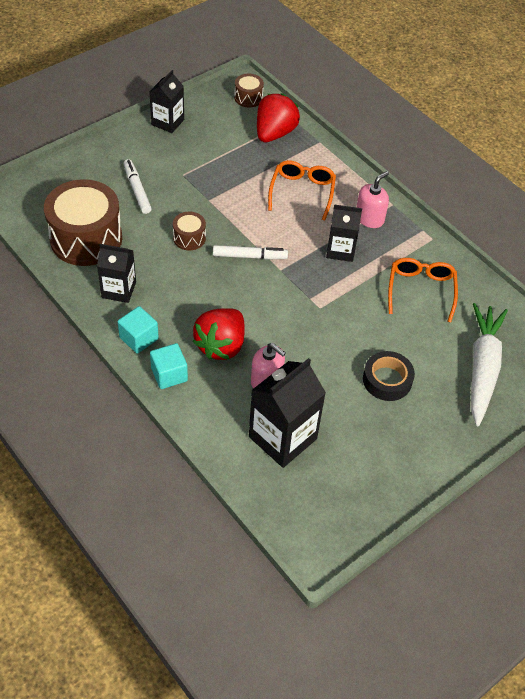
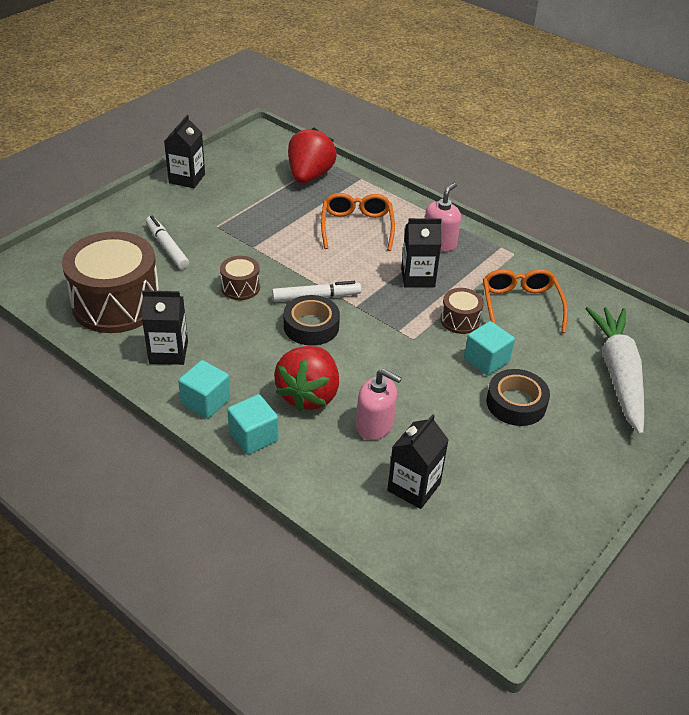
camera: 10 degrees left, 10 degrees down
(238, 283) = (311, 326): none -> black tape
(248, 98) = (271, 147): brown drum -> brown drum (460, 320)
(282, 438) = (414, 487): black carton -> black carton, size x0.63
(375, 337) = (486, 360): none -> turquoise cube

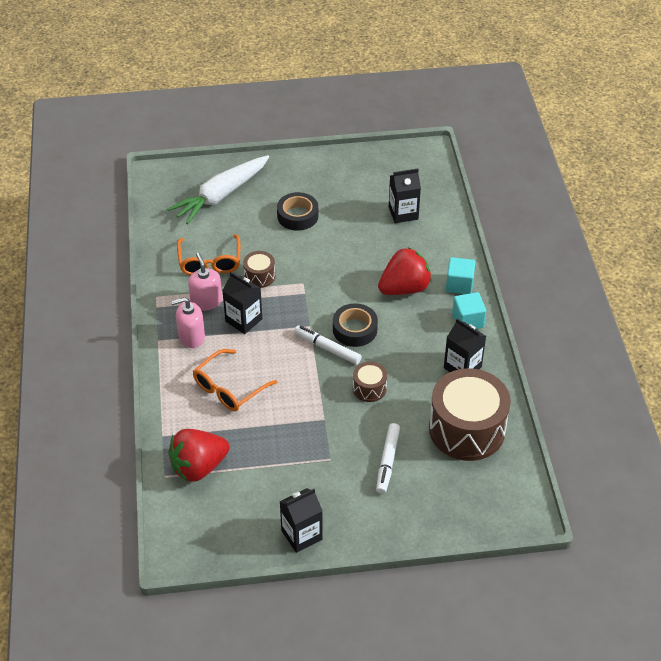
camera: 135 degrees left, 5 degrees up
(375, 425) = (387, 251): pink soap dispenser -> pink soap dispenser (206, 301)
(486, 360) = (279, 245): turquoise cube -> none
(520, 305) = (210, 262): orange glasses -> orange glasses turned 45 degrees counterclockwise

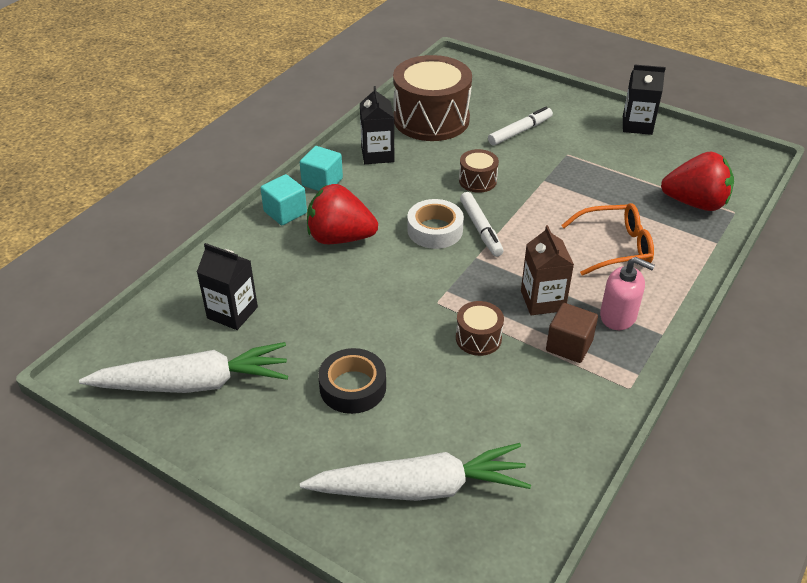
camera: 140 degrees left, 5 degrees down
(206, 301) = (569, 345): pink soap dispenser -> brown cube
(210, 262) = (523, 393): orange glasses -> none
(243, 320) = (542, 301): black carton -> brown carton
(355, 329) = (435, 230): black tape -> white tape
(374, 174) = (193, 383): none -> white carrot

